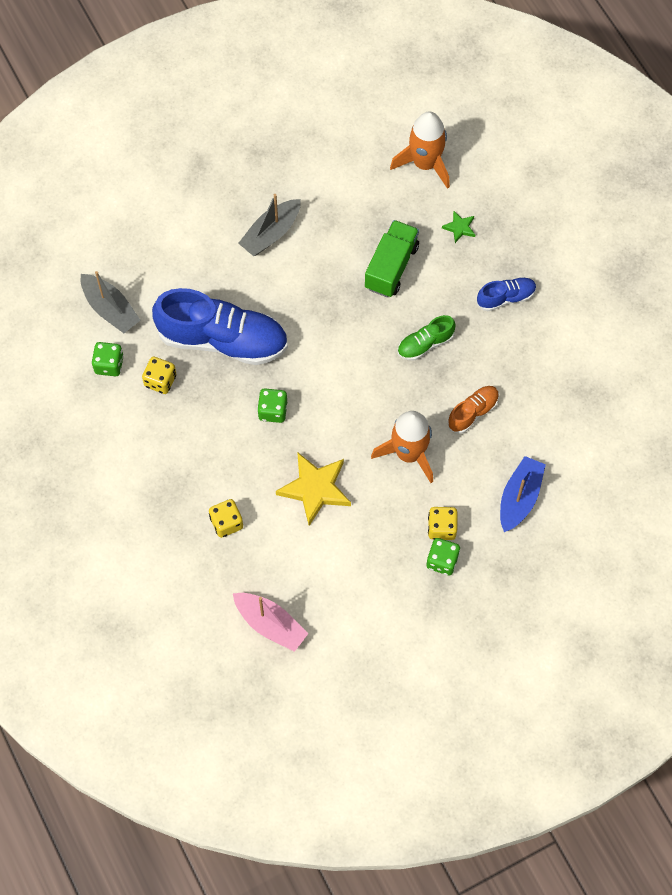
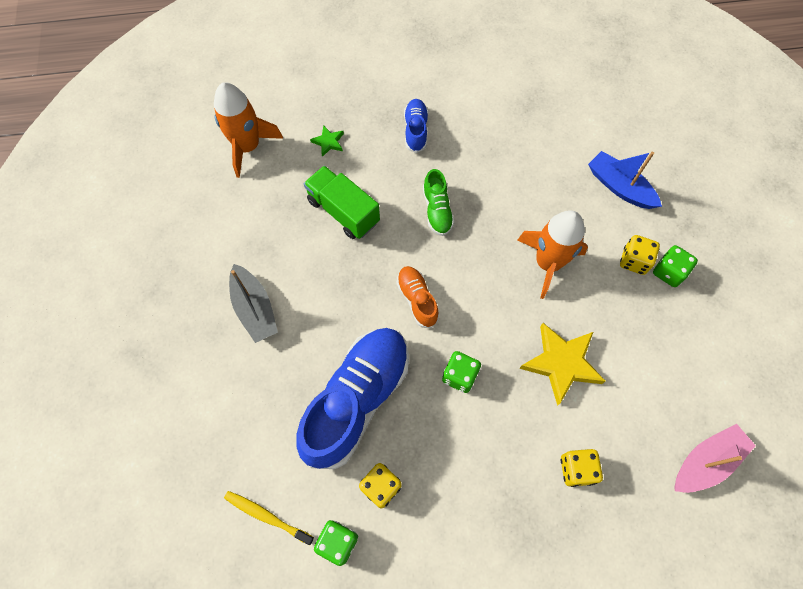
camera: 70 degrees left, 0 degrees up
(110, 309) = (267, 516): grey boat -> yellow toothbrush
(473, 412) = (522, 195): orange shoe -> orange shoe (417, 300)

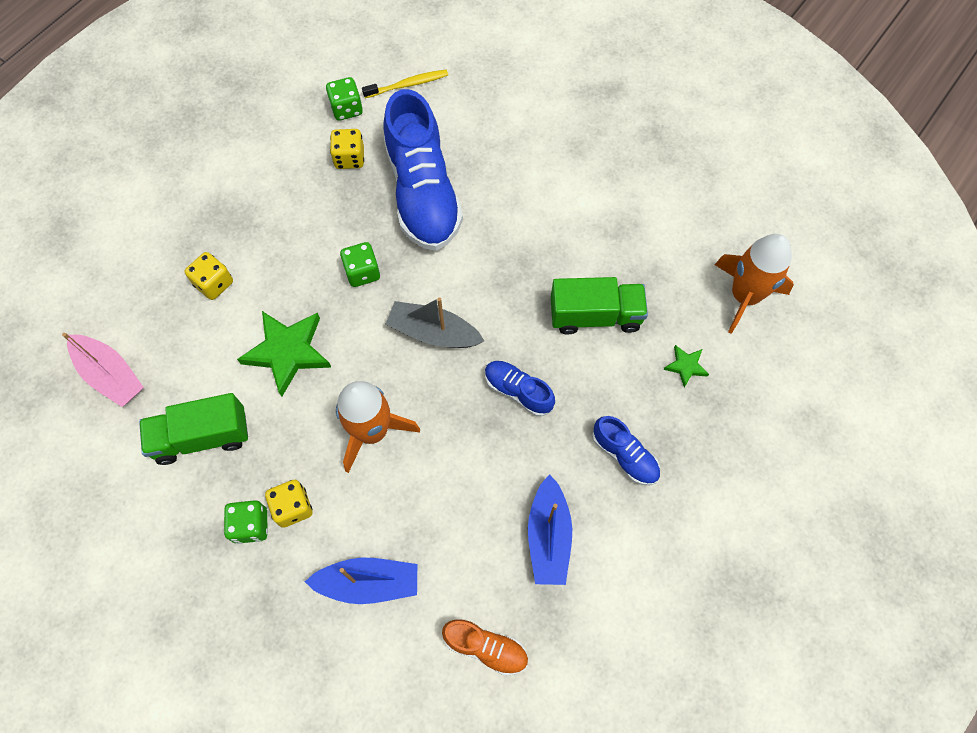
camera: 135 degrees right, 0 degrees up
(255, 309) = (569, 184): grey boat -> grey boat (433, 333)
(417, 300) = (454, 299): orange shoe -> orange shoe (486, 647)
(437, 210) = (518, 391): green shoe -> blue shoe
(498, 129) = (548, 536): none -> blue boat
(561, 363) = (288, 352): yellow star -> green star
(664, 355) = (202, 437): none -> green truck
(706, 461) = (111, 375): pink boat -> pink boat turned 60 degrees counterclockwise

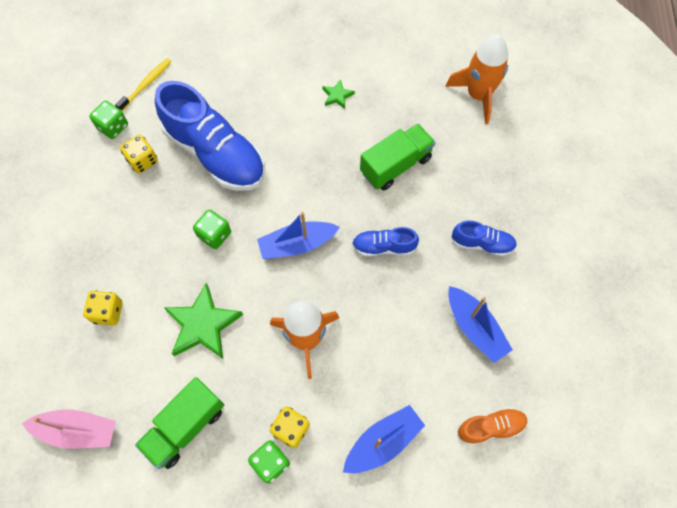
camera: 35 degrees left, 0 degrees up
(433, 333) = (297, 245): grey boat -> blue boat
(685, 366) = (476, 162): green star -> green star (337, 96)

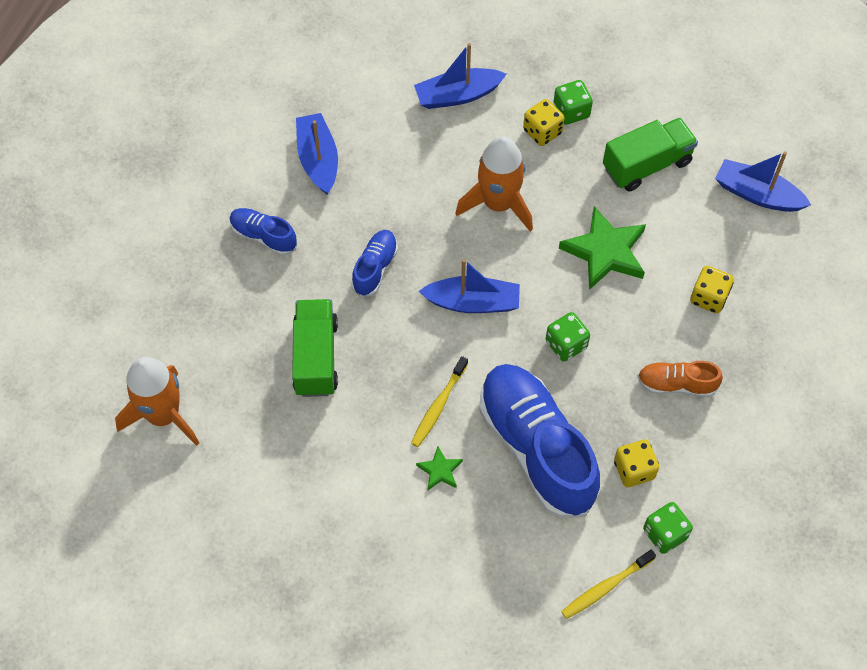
camera: 160 degrees left, 5 degrees down
(77, 430) = (757, 194): pink boat -> blue boat
(294, 160) = (438, 406): none -> yellow toothbrush
(337, 96) = (347, 478): green star -> green star (440, 470)
(384, 247) = (375, 268): blue shoe -> blue shoe turned 90 degrees counterclockwise
(396, 165) = (316, 357): green truck -> green truck turned 105 degrees clockwise
(490, 427) = (350, 76): orange shoe -> orange shoe (676, 384)

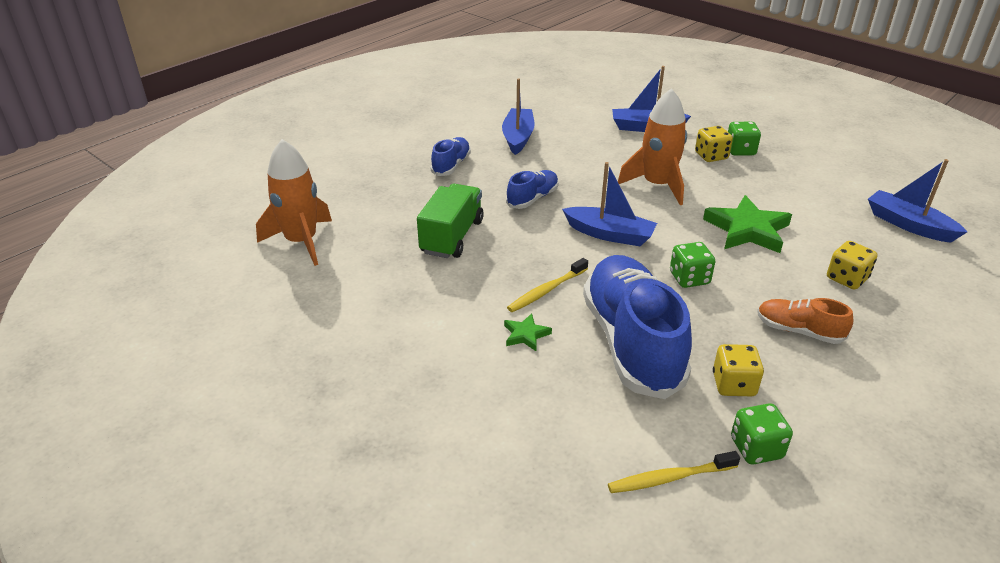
camera: 20 degrees right, 25 degrees down
(263, 236) = (451, 165): blue shoe -> blue shoe turned 60 degrees clockwise
(647, 165) = (801, 189): green truck -> none

